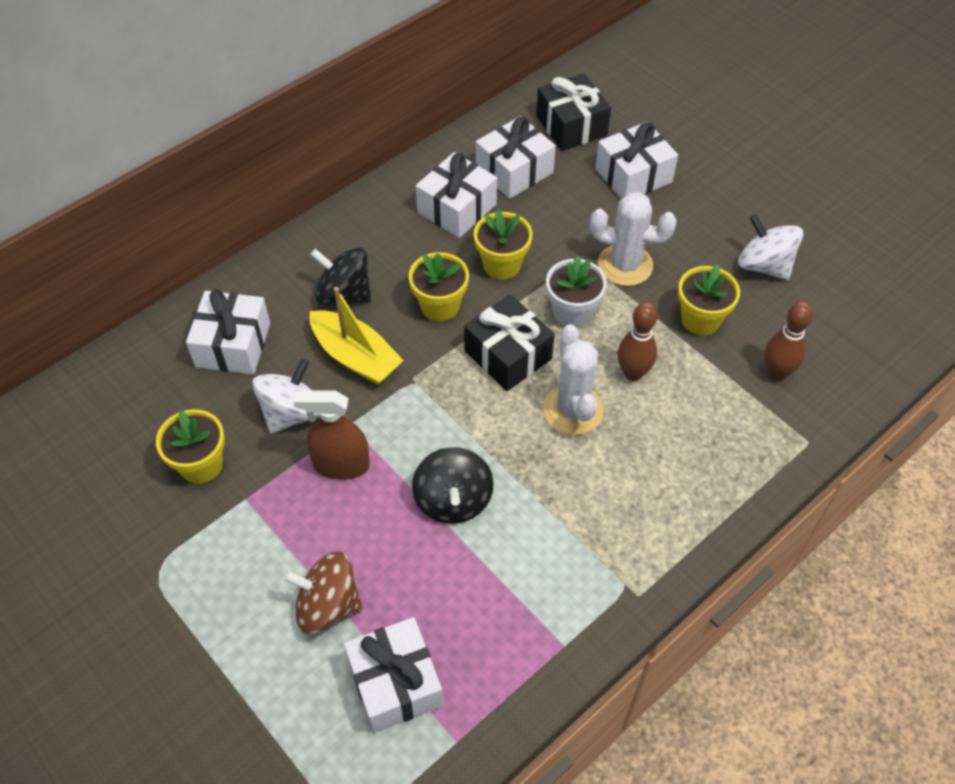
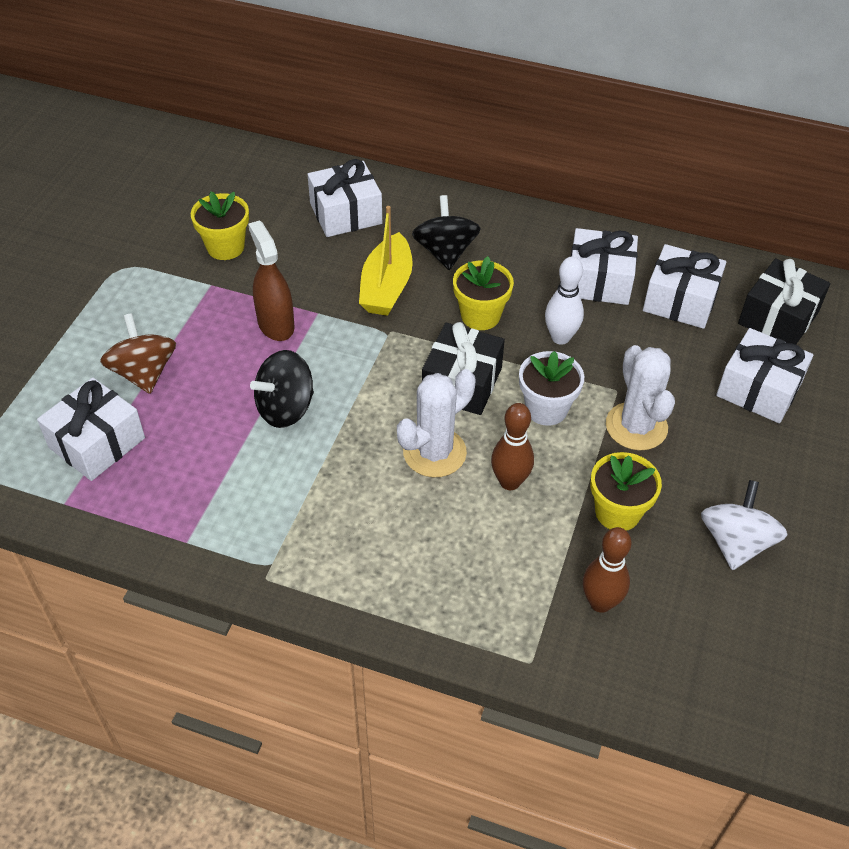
camera: 60 degrees right, 5 degrees down
(292, 413) = (305, 275): white spinning top -> none
(502, 265) = (560, 337): yellow flower pot -> white bowling pin

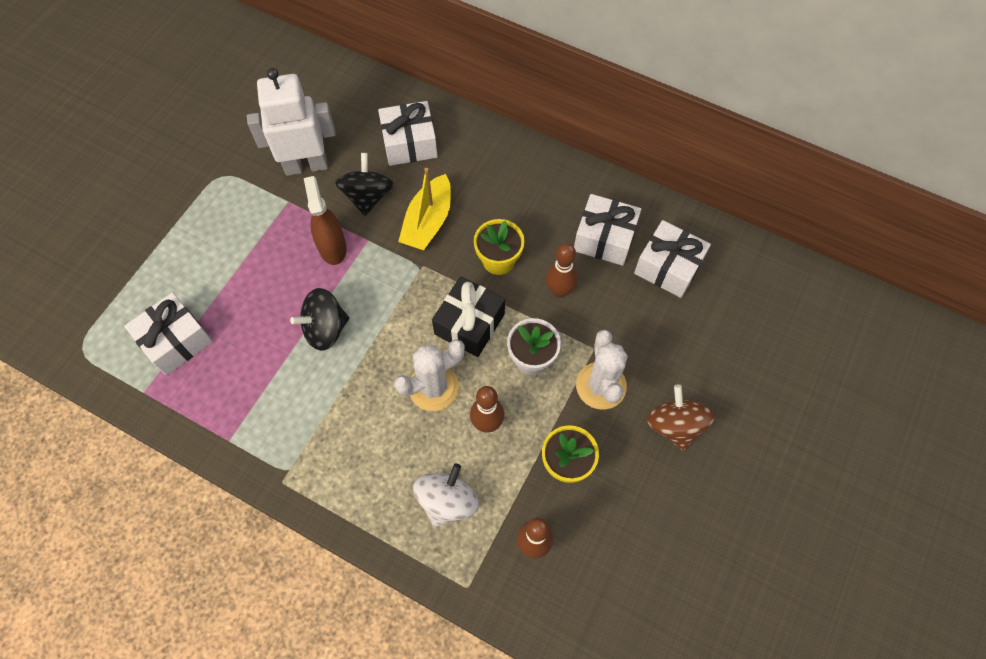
camera: 10 degrees right, 15 degrees up
(144, 373) = (222, 280): brown spinning top -> brown spinning top (675, 425)
(225, 247) = (306, 165): yellow flower pot -> white robot
(445, 252) = (483, 193): black spinning top -> black spinning top (367, 196)
(560, 337) = (559, 291): white bowling pin -> brown bowling pin
(735, 542) = (654, 506): white spinning top -> white spinning top (447, 501)
(758, 389) = (711, 364): white gift -> none
(778, 318) = (747, 295): black gift -> none

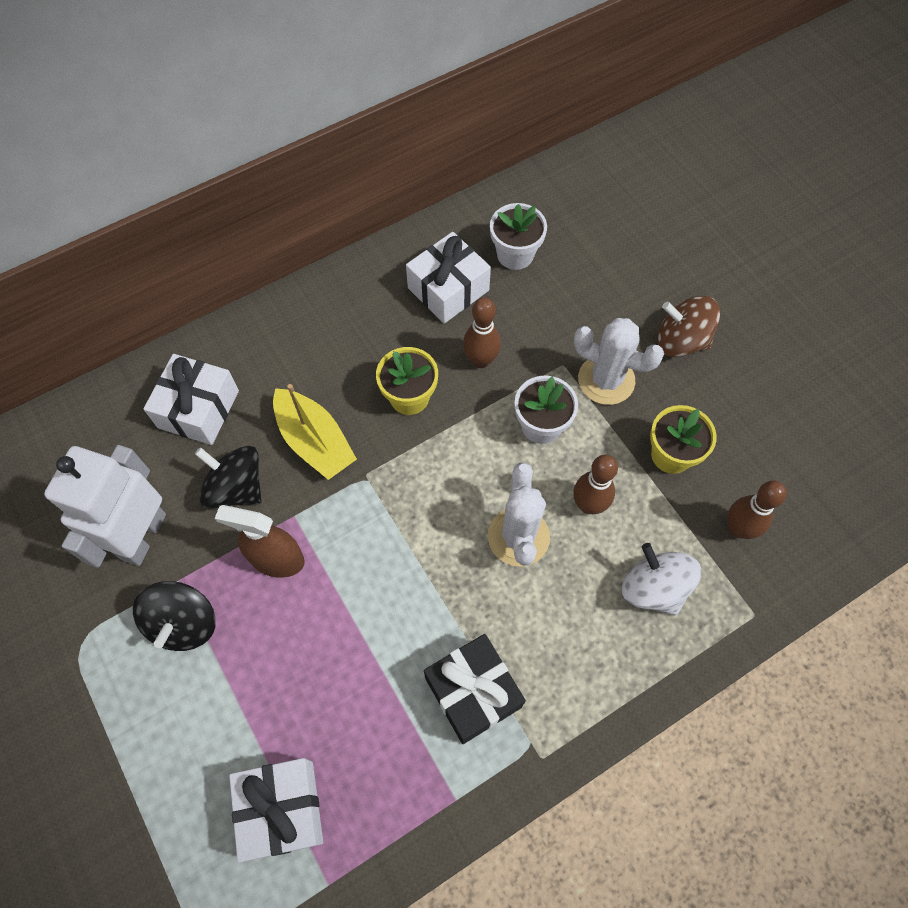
camera: 60 degrees left, 0 degrees up
(325, 329) = (378, 618): black spinning top -> black spinning top (184, 623)
(469, 324) = (466, 464): black gift -> black gift (473, 692)
(668, 267) = (515, 254): white gift -> white flower pot

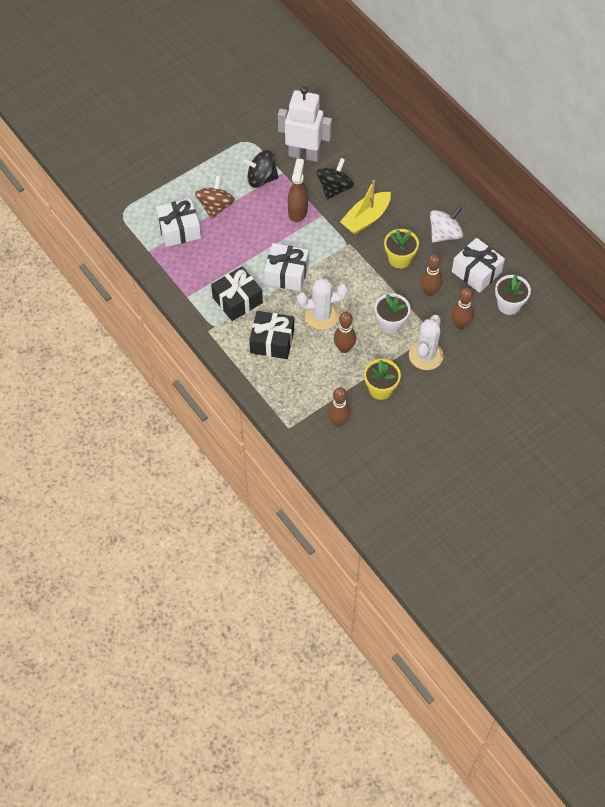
camera: 85 degrees right, 5 degrees down
(198, 409) = (378, 165): white gift -> white gift (286, 274)
(548, 324) = (460, 324): none -> brown bowling pin
(570, 631) = (272, 341): none -> black gift
(654, 588) = (299, 379): white spinning top -> white spinning top (444, 234)
(681, 341) = (460, 395): brown spinning top -> brown spinning top (215, 207)

